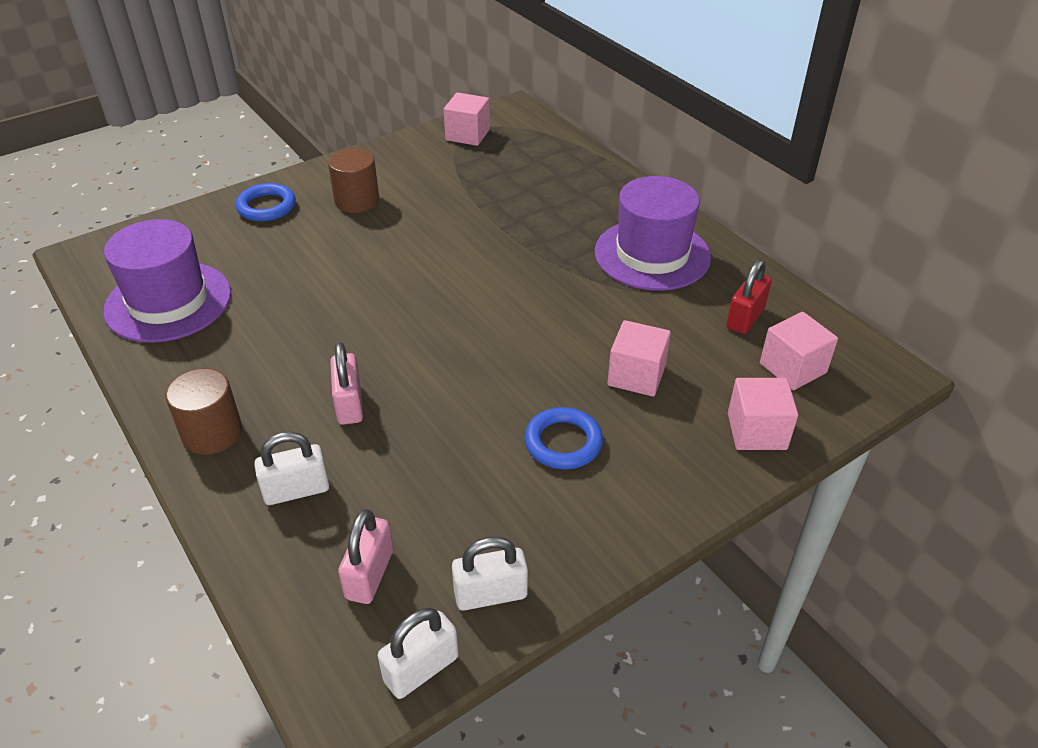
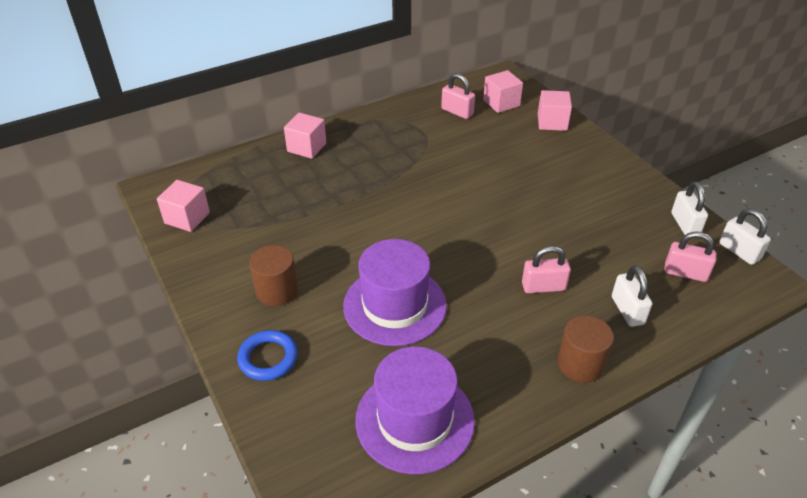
camera: 85 degrees left, 0 degrees up
(563, 442) = (569, 190): blue ring -> none
(636, 375) = (509, 157): pink cube -> pink cube (306, 147)
(652, 254) = (388, 138): purple hat -> purple hat (395, 305)
(745, 318) = (457, 112): red padlock -> pink padlock

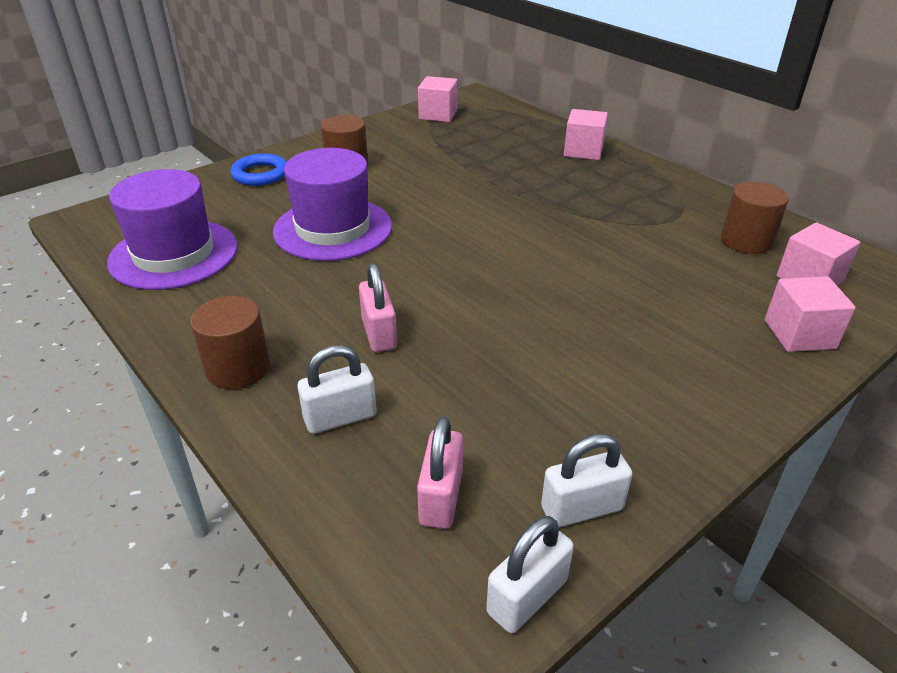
camera: 80 degrees right, 5 degrees down
(457, 112) = (746, 241): pink padlock -> brown cylinder

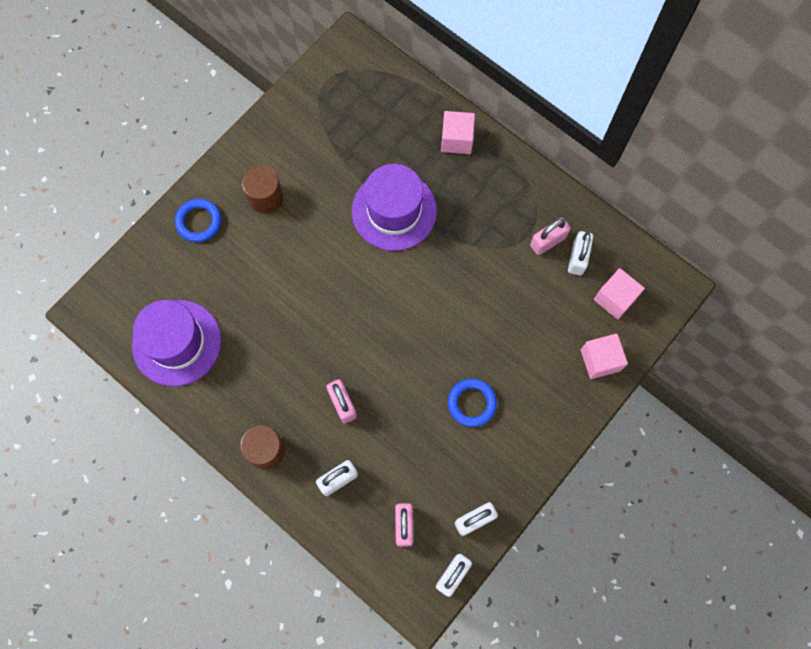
camera: 10 degrees left, 35 degrees up
(333, 229) = (280, 291): purple hat -> purple hat (394, 211)
(438, 115) = (323, 90): pink cube -> none
(587, 356) = (472, 403): none -> blue ring
(701, 225) = (547, 241): none -> pink padlock
(746, 241) = (578, 258): brown cylinder -> white padlock

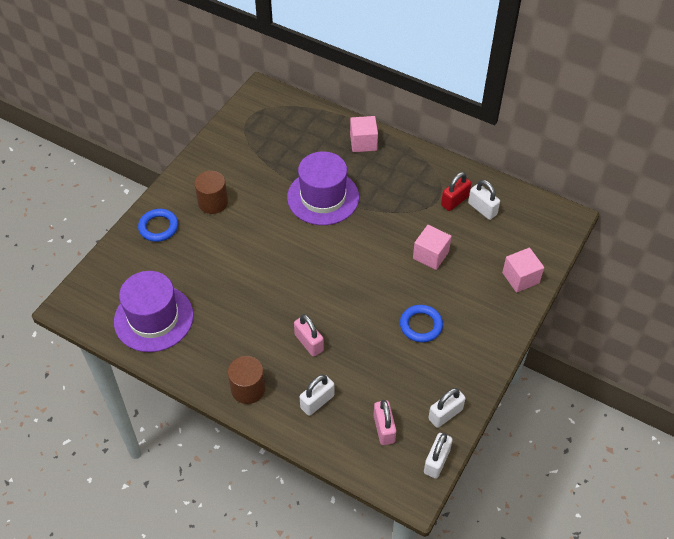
camera: 10 degrees left, 20 degrees down
(547, 241) = (454, 201): pink padlock -> red padlock
(578, 258) = (482, 209): white padlock -> white padlock turned 45 degrees counterclockwise
(615, 298) = (520, 233): pink cube -> pink cube (430, 255)

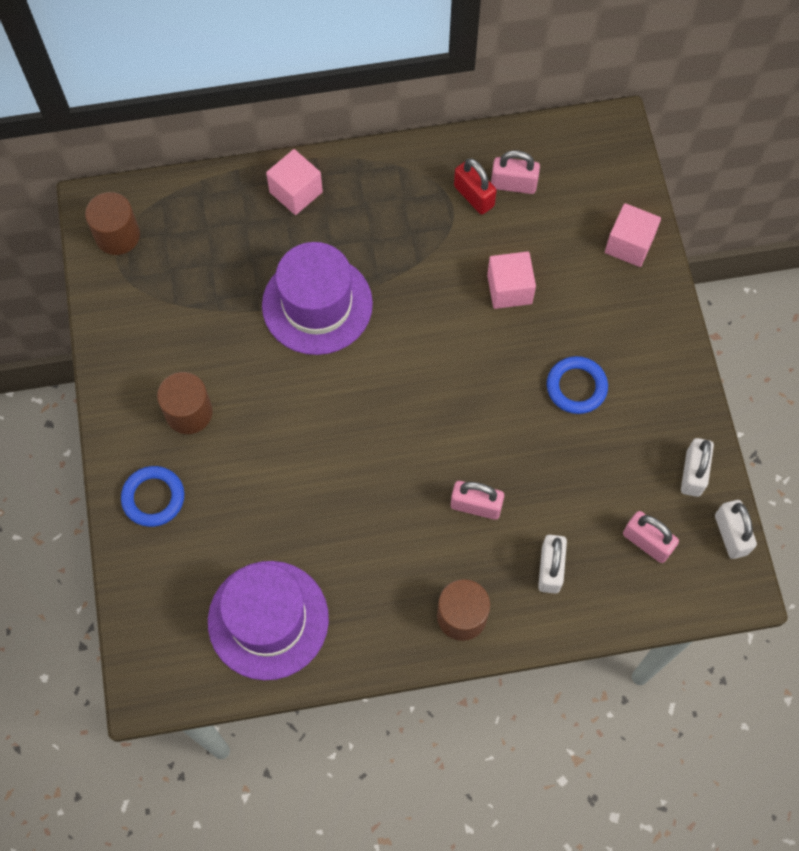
camera: 40 degrees left, 15 degrees up
(259, 108) = (117, 235): none -> brown cylinder
(454, 201) = (473, 196): red padlock -> red padlock turned 45 degrees counterclockwise
(482, 209) = (513, 184): white padlock -> pink padlock

